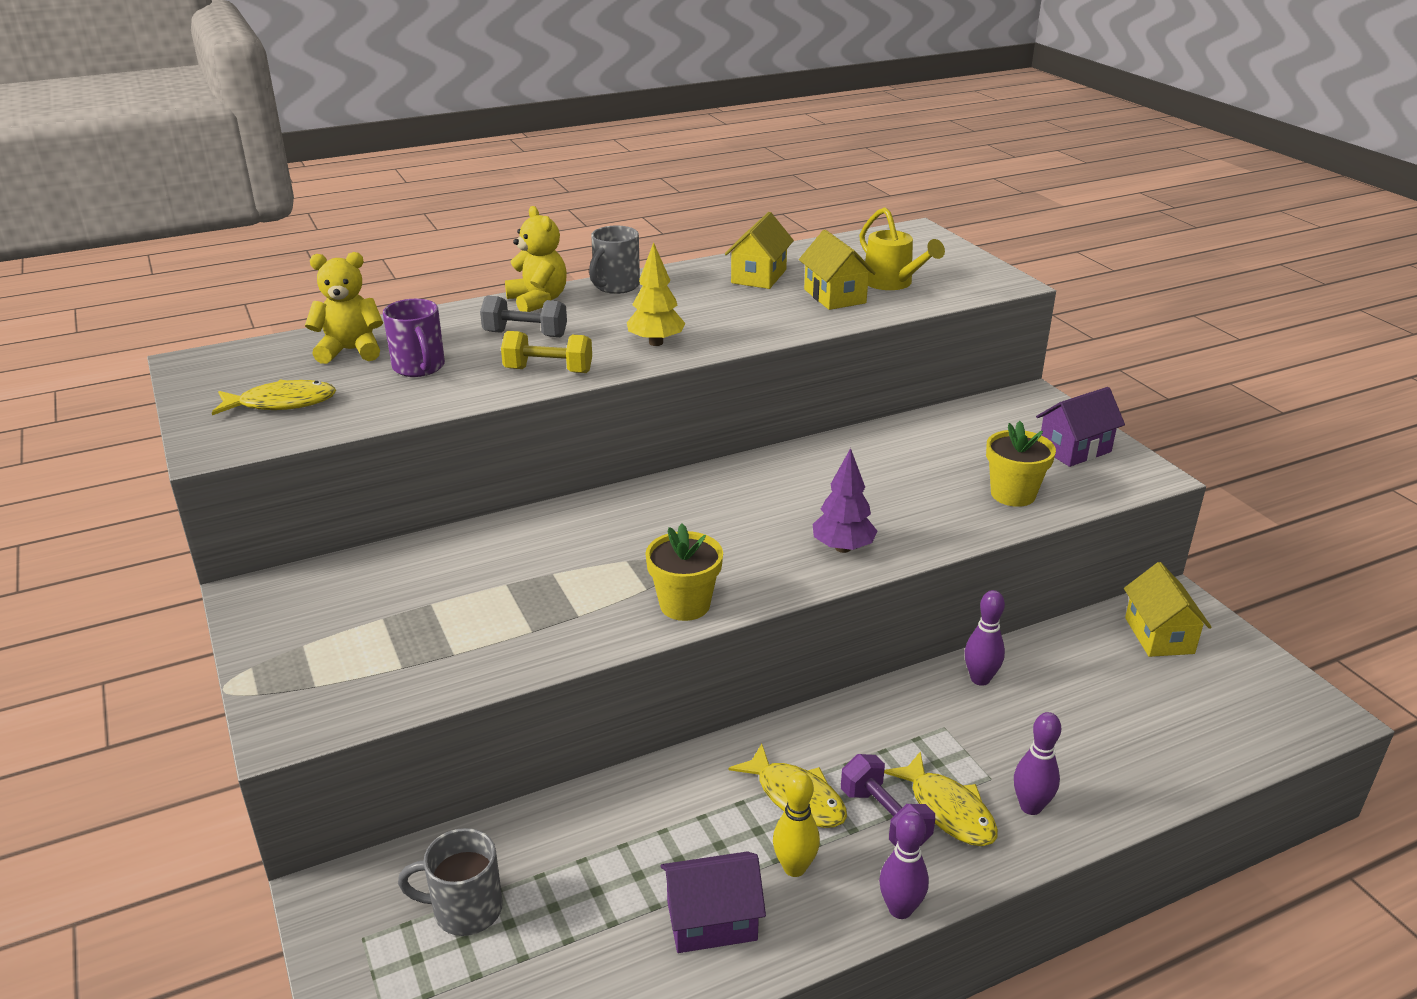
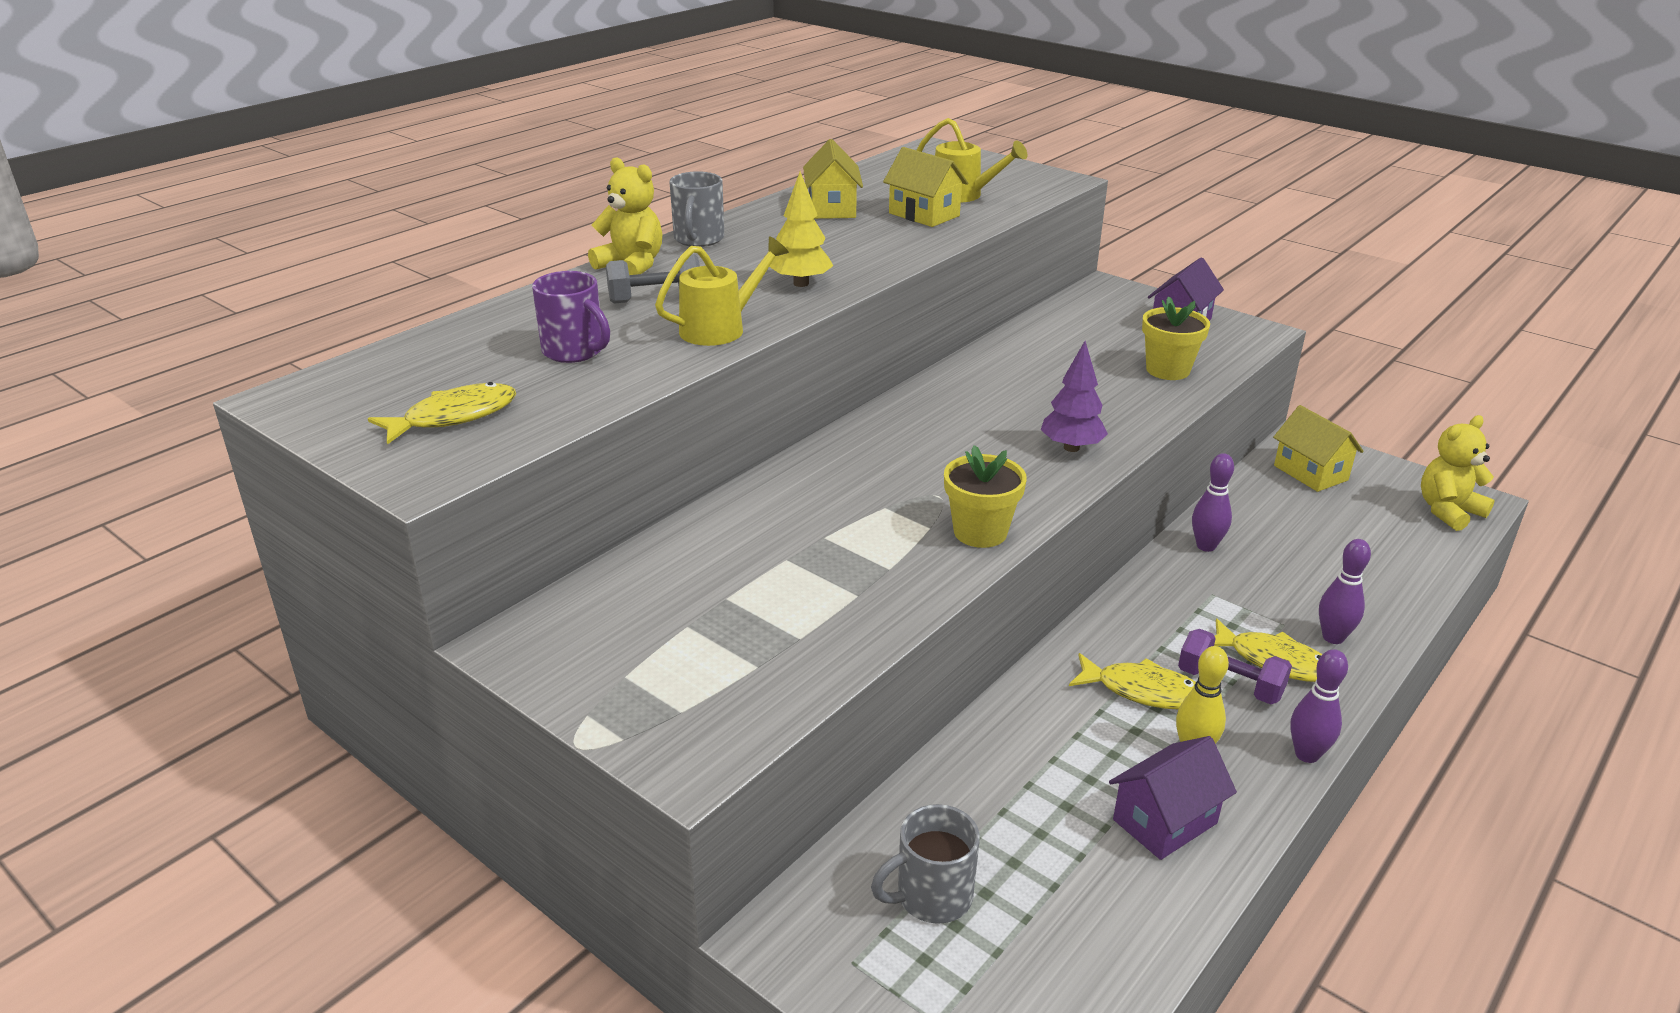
camera: 25 degrees left, 0 degrees up
(351, 351) = (473, 350): yellow teddy bear -> yellow teddy bear (1448, 511)
(548, 370) = (721, 328): yellow dumbbell -> yellow watering can

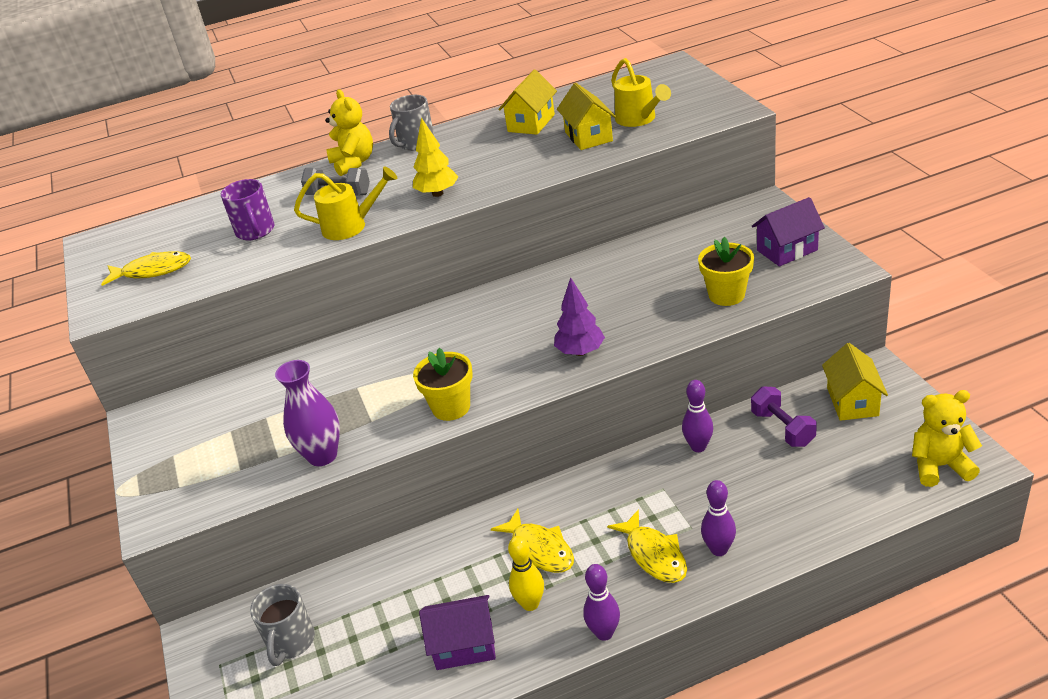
camera: 35 degrees right, 5 degrees up
(866, 622) = (322, 455): none -> purple vase
(931, 897) = (291, 642): grey mug -> grey mug turned 90 degrees counterclockwise
(1229, 684) = (604, 563): purple dumbbell -> purple dumbbell (782, 428)

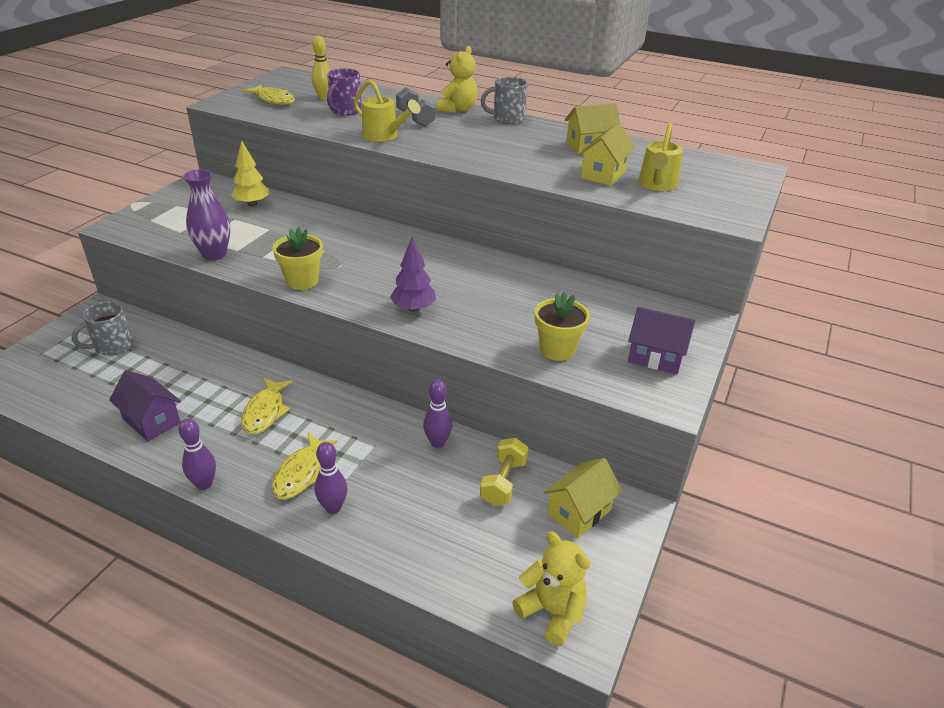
camera: 40 degrees right, 0 degrees up
(437, 193) = (456, 149): yellow tree -> yellow tree (252, 204)
(530, 604) = (209, 433): yellow bowling pin -> yellow bowling pin (324, 97)
(782, 428) = (503, 482): purple dumbbell -> yellow dumbbell

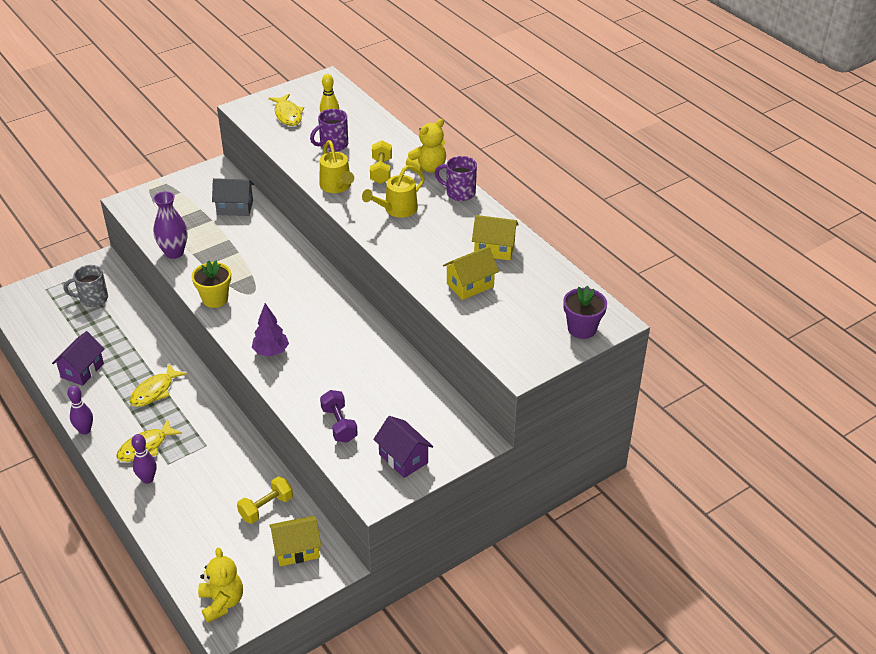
camera: 30 degrees right, 5 degrees up
(152, 421) = (82, 370): purple house -> purple house turned 45 degrees clockwise
(252, 204) = (235, 208): yellow tree -> grey house
(415, 119) = (381, 171): grey dumbbell -> yellow dumbbell
(437, 443) = (247, 461): purple bowling pin -> none
(507, 119) = (459, 193): grey mug -> purple mug
(557, 349) = (339, 425): yellow flower pot -> purple dumbbell
(657, 185) = (501, 311): yellow watering can -> yellow watering can (396, 210)
(740, 180) = (582, 329): none -> purple flower pot

